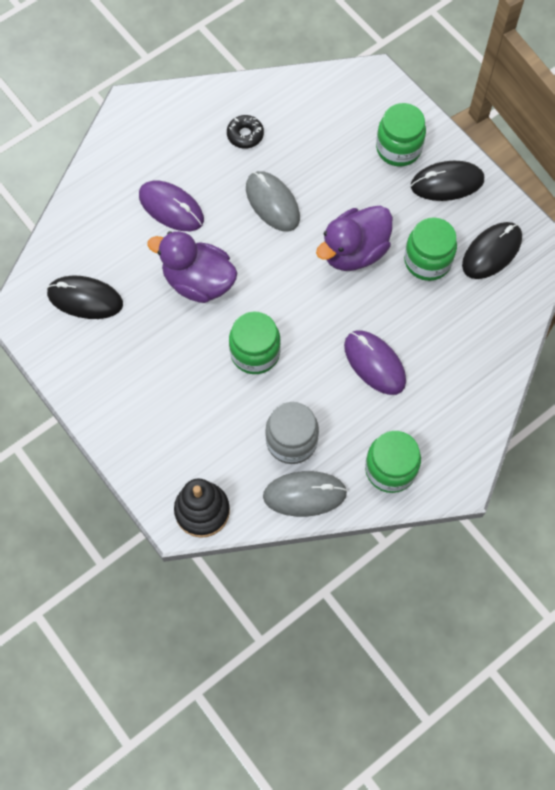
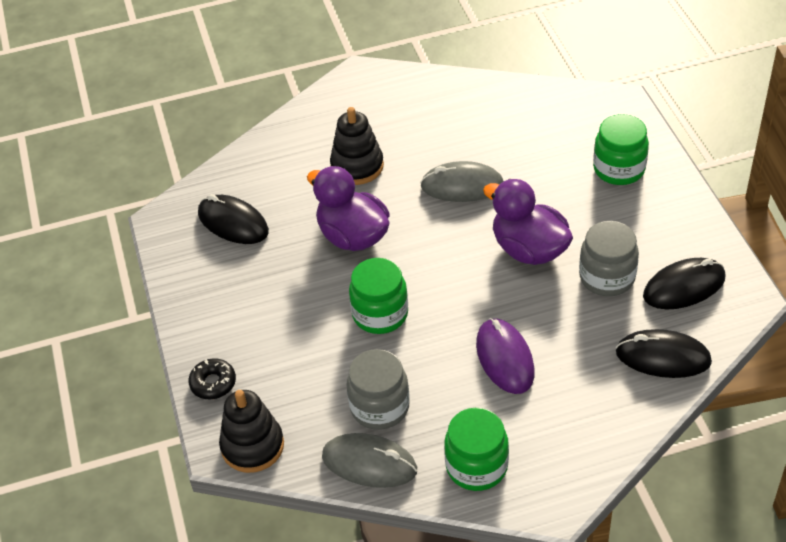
camera: 25 degrees right, 20 degrees down
(171, 208) = (357, 166): purple mouse -> black stacking toy
(245, 135) = (461, 122): black donut -> black donut (213, 383)
(272, 203) = (462, 186): grey mouse -> grey mouse turned 75 degrees counterclockwise
(354, 252) = (529, 249): purple duck -> purple duck turned 60 degrees clockwise
(427, 261) = (607, 277): green jar -> grey jar
(447, 183) = (659, 212): black mouse -> black mouse (663, 357)

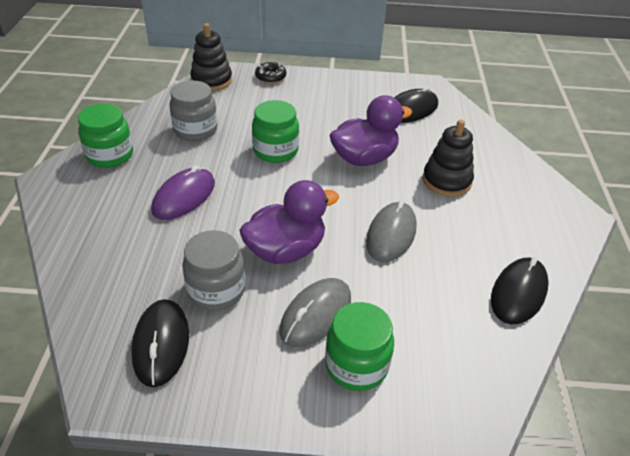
camera: 105 degrees right, 5 degrees down
(369, 463) = (157, 115): grey mouse -> grey mouse (316, 315)
(505, 358) = (184, 197): purple mouse -> purple mouse turned 60 degrees counterclockwise
(663, 357) = (101, 290): black mouse -> black mouse (518, 293)

